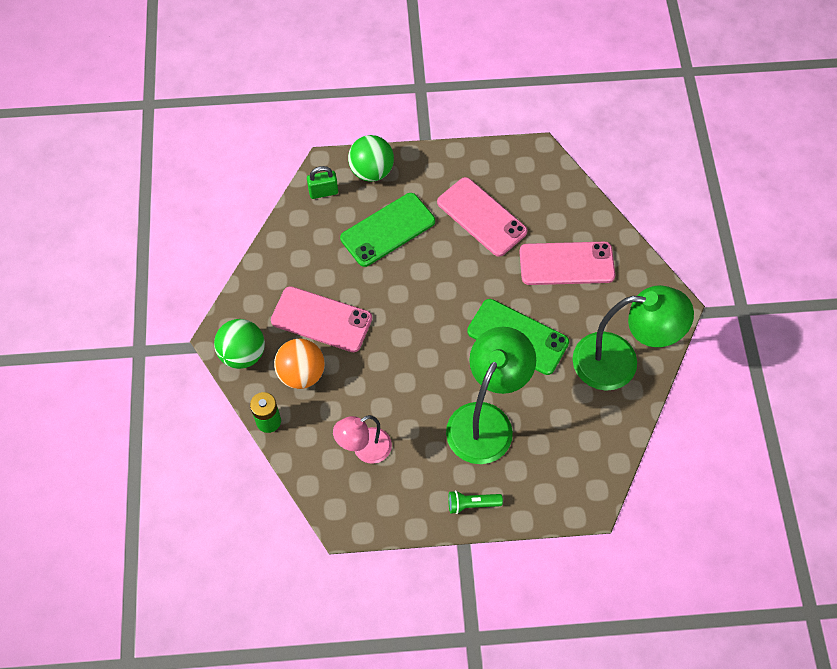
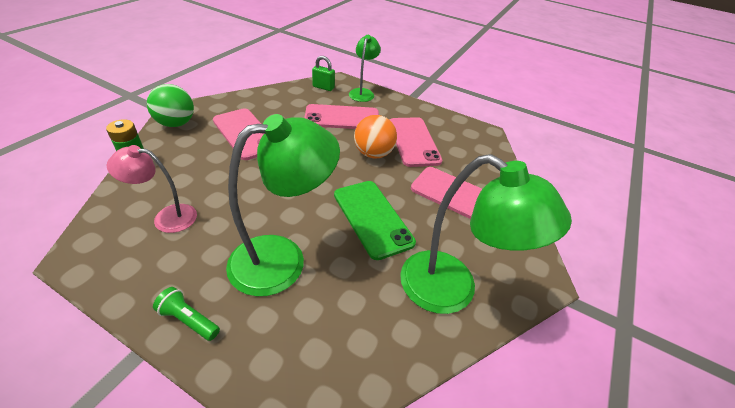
camera: 30 degrees right, 20 degrees down
(301, 373) = (193, 151): orange ball -> orange ball (373, 154)
(371, 171) = (363, 92): green ball -> green lamp
(388, 230) = (342, 118): green phone -> pink phone

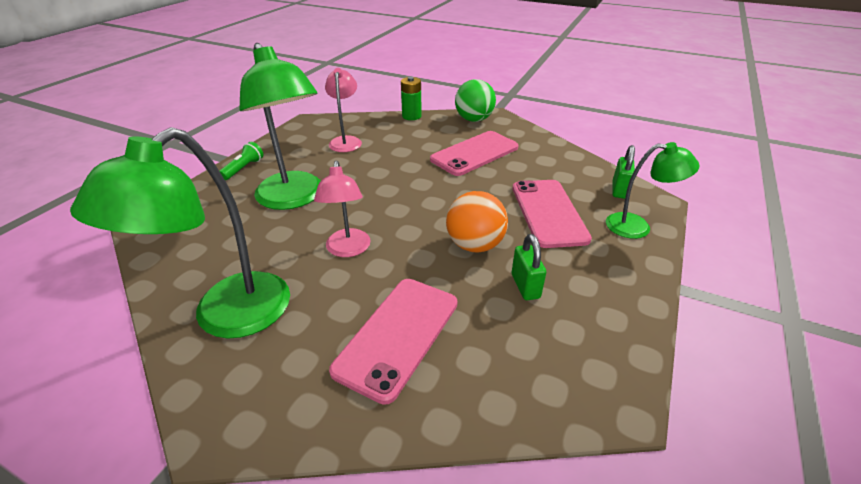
camera: 90 degrees right, 5 degrees down
(372, 218) = (348, 250): green phone -> pink lamp
(413, 141) = (525, 286): pink phone -> green padlock

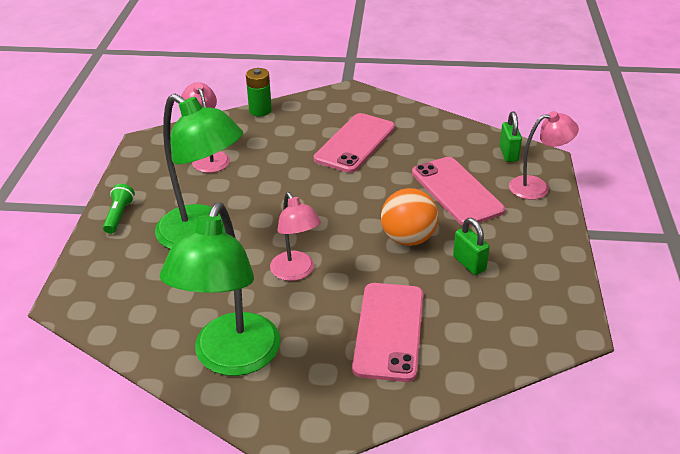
camera: 20 degrees left, 0 degrees up
(474, 119) = (331, 101): green ball -> none
(637, 227) = (537, 187): green lamp -> pink lamp

